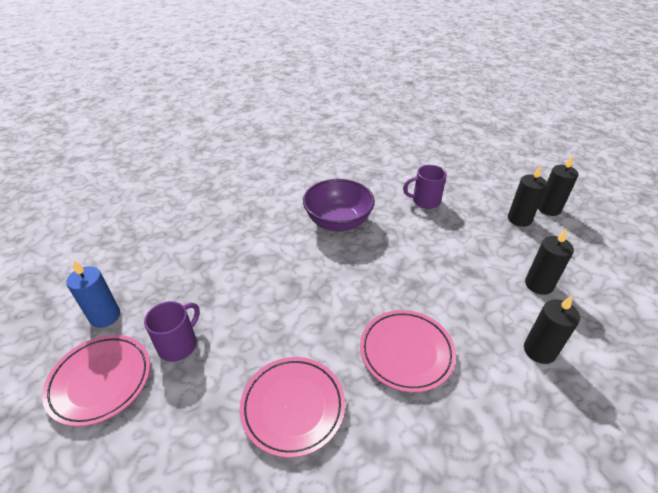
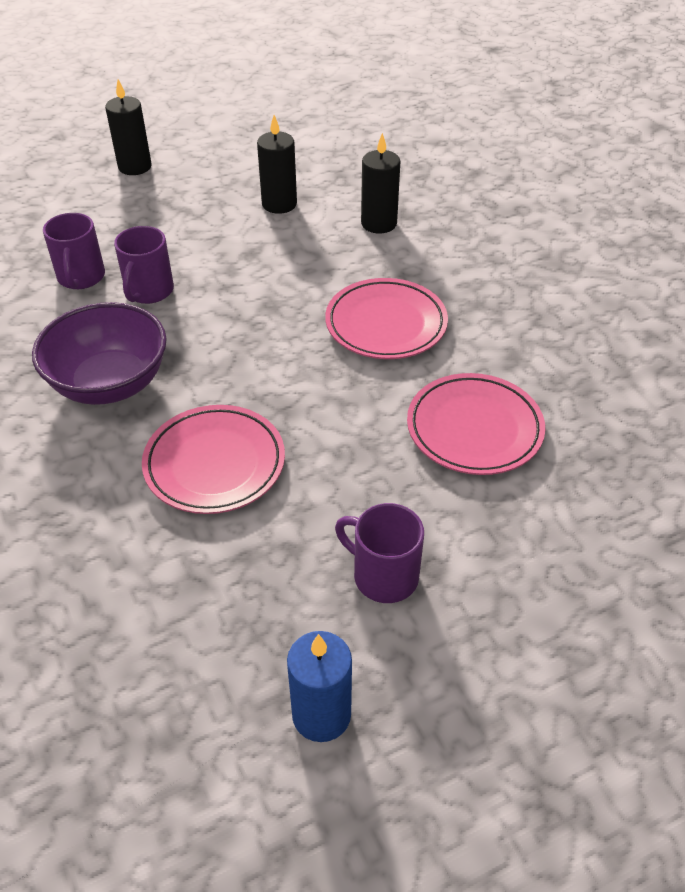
camera: 90 degrees left, 5 degrees up
(100, 381) = (460, 674): pink plate -> pink plate (215, 464)
(418, 228) = (148, 291): none -> purple mug
(519, 219) = (151, 195): black candle -> none

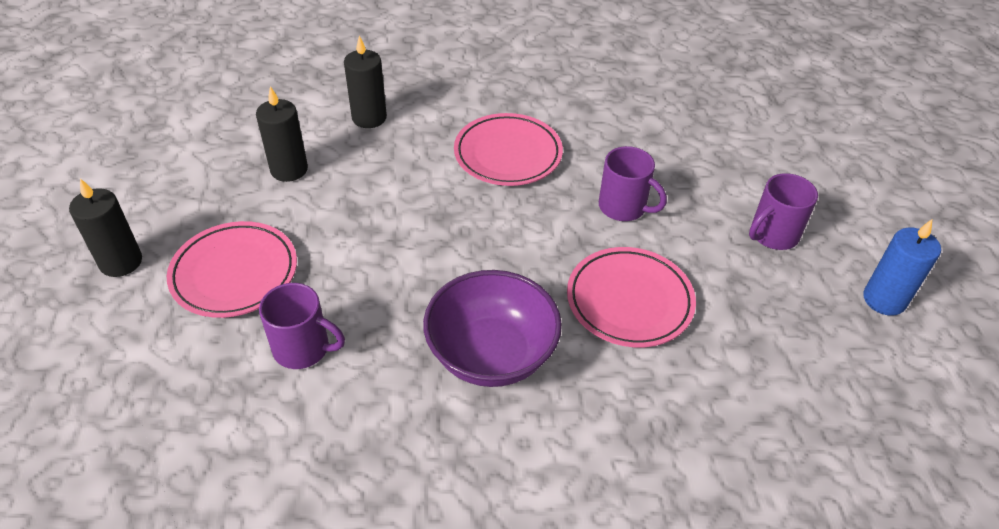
camera: 70 degrees left, 0 degrees up
(148, 291) = (365, 296): purple mug -> purple mug (623, 207)
(474, 429) = (647, 147): pink plate -> pink plate (234, 273)

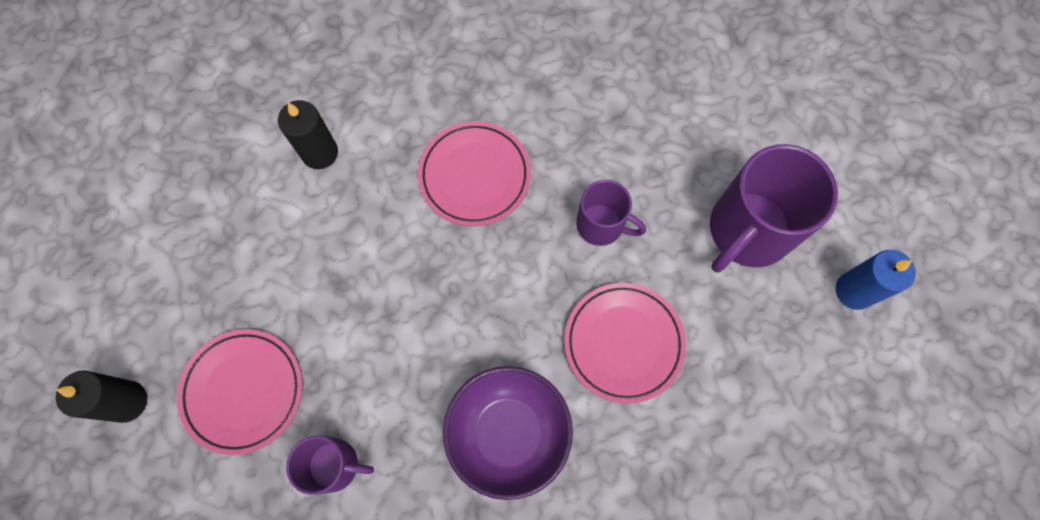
camera: 10 degrees left, 25 degrees up
(289, 169) = (256, 244): black candle -> none
(773, 235) = (748, 231): purple mug -> purple mug, size x1.79

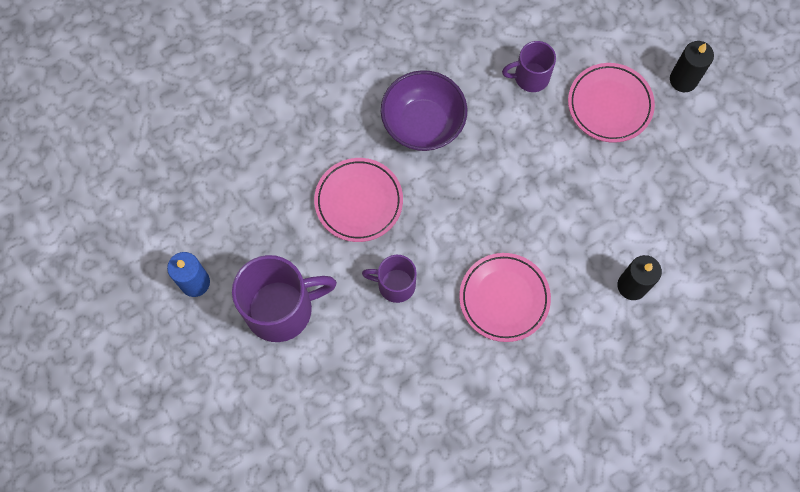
camera: 165 degrees right, 0 degrees up
(748, 231) = (281, 309): purple mug -> purple mug turned 45 degrees clockwise

